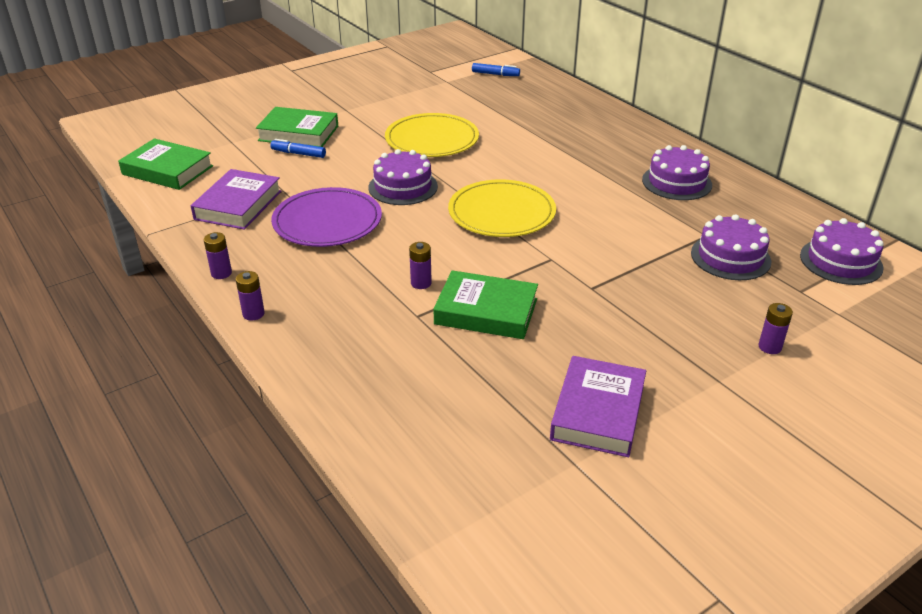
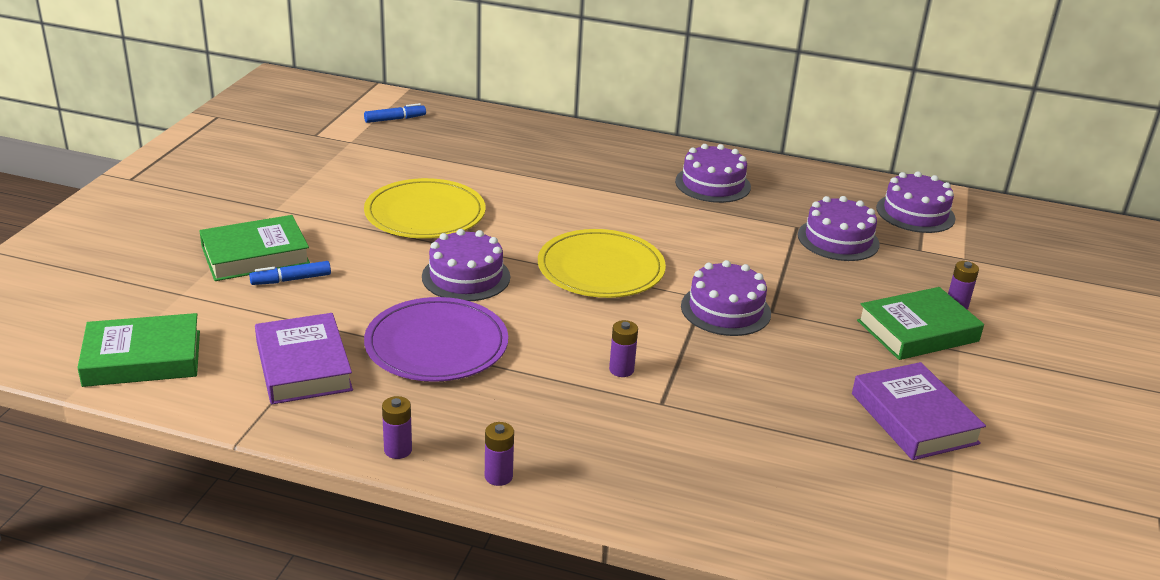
camera: 40 degrees left, 5 degrees down
(486, 311) = (715, 371): green book -> green book (917, 331)
(556, 273) = (725, 310): none -> purple cake

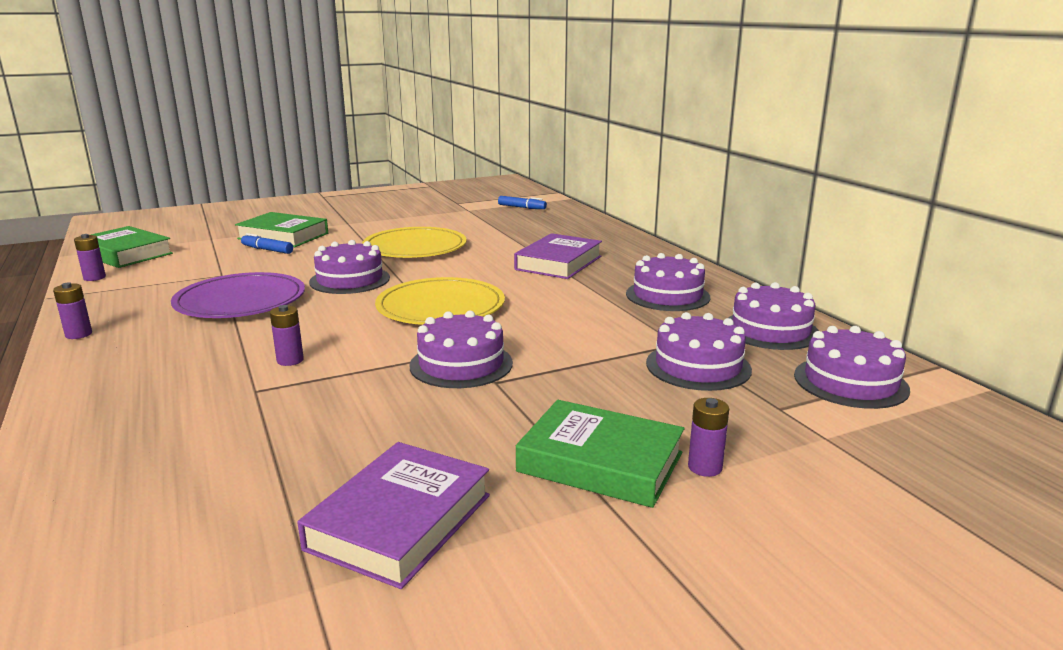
camera: 50 degrees right, 10 degrees down
(304, 366) = (163, 282): purple book -> purple book (559, 263)
(498, 476) = (69, 372): purple battery -> purple battery (94, 278)
(818, 189) = (770, 330): none -> purple cake

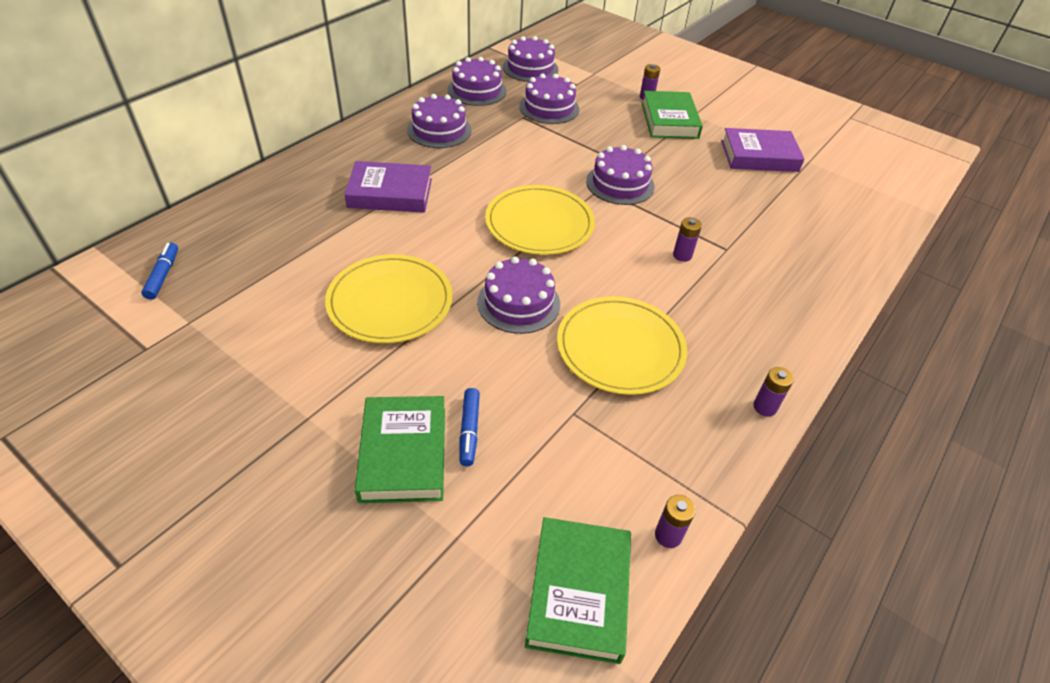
camera: 120 degrees left, 25 degrees up
(240, 301) = (620, 348): purple plate -> yellow plate

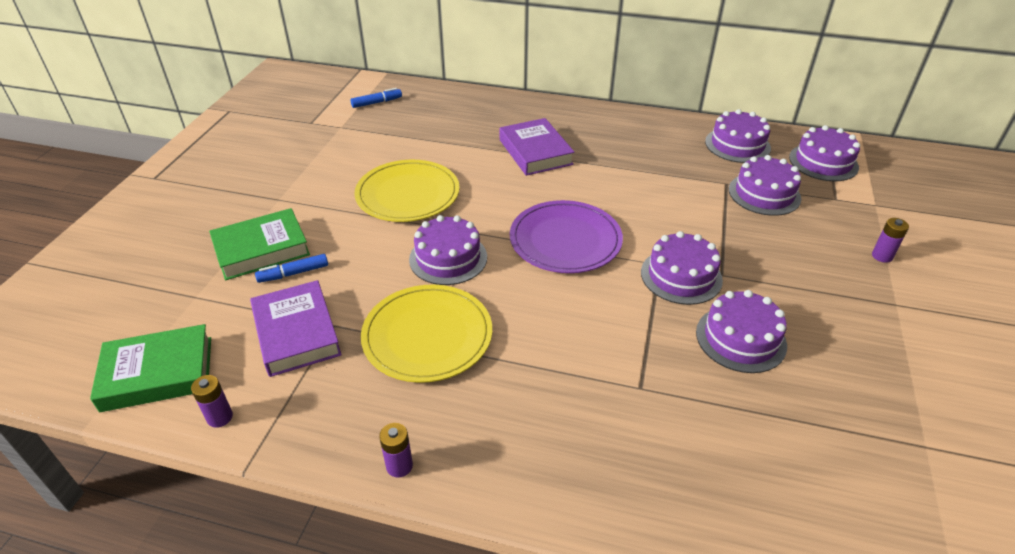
camera: 70 degrees right, 5 degrees down
(439, 130) = (648, 146): purple cake -> purple cake (740, 338)
(539, 223) = (565, 240): yellow plate -> purple plate
(669, 120) = (854, 286): green book -> none
(682, 255) = (598, 351): purple battery -> none
(759, 156) = (875, 386): purple book -> purple book (297, 333)

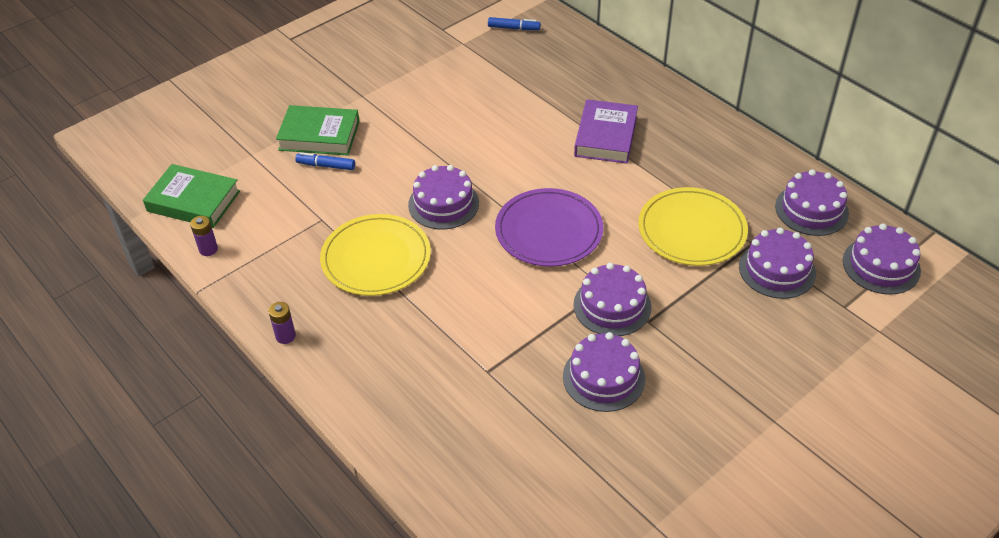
camera: 35 degrees right, 5 degrees up
(297, 333) = (294, 213): purple book -> none
(408, 194) = (461, 133): yellow plate -> yellow plate (692, 230)
(882, 256) = (818, 377): purple battery -> none

